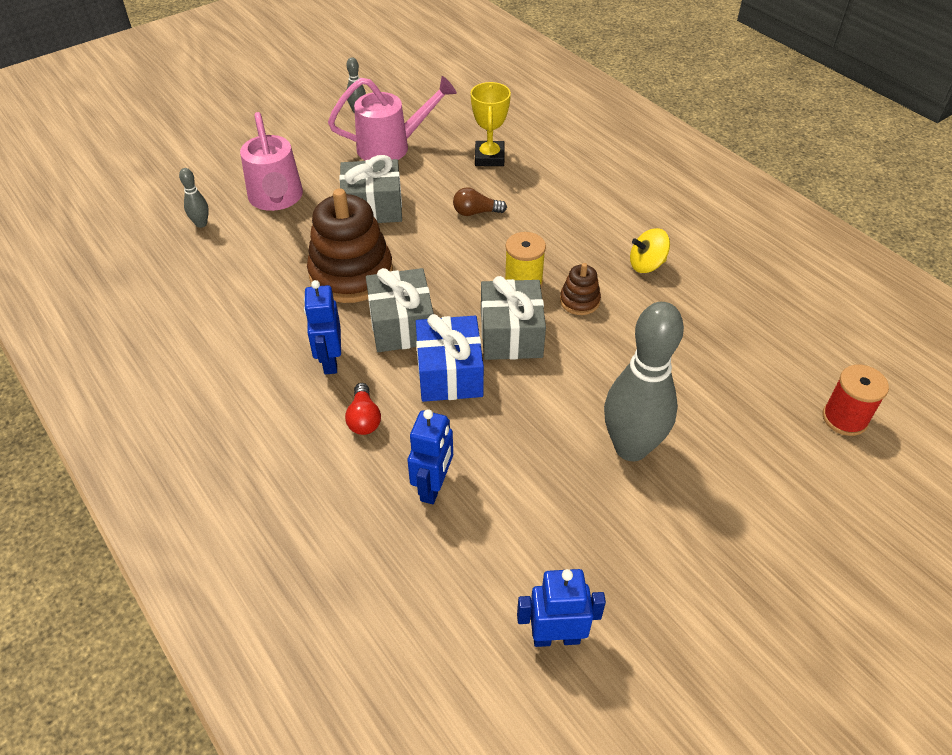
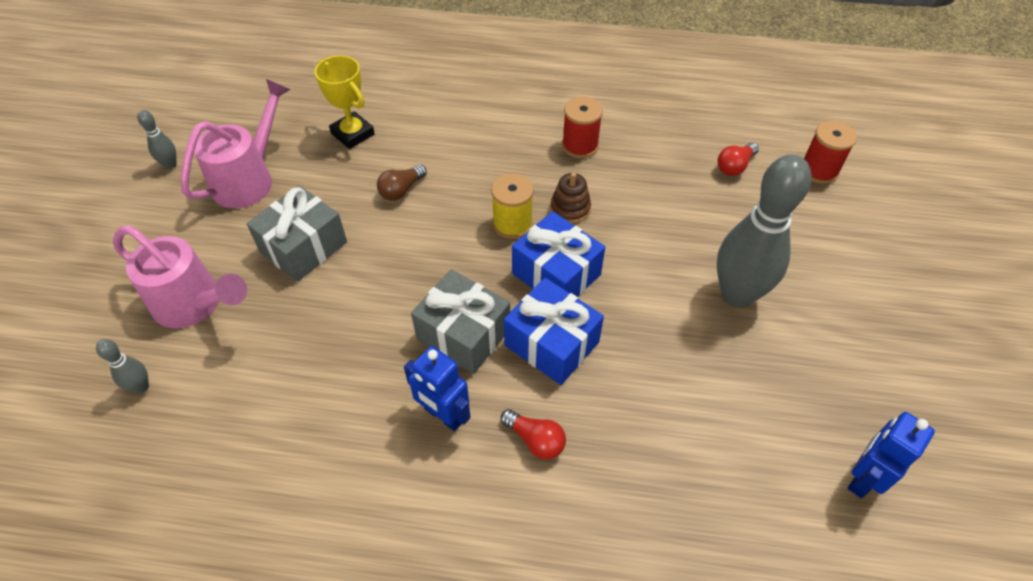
camera: 45 degrees left, 5 degrees up
(351, 274) = (362, 323): brown stacking toy -> none
(433, 487) = (655, 446): blue robot -> none
(511, 335) = (556, 274): grey gift -> blue gift
(646, 265) = (580, 146): yellow spinning top -> red spool
(763, 363) = (734, 166): none -> red light bulb

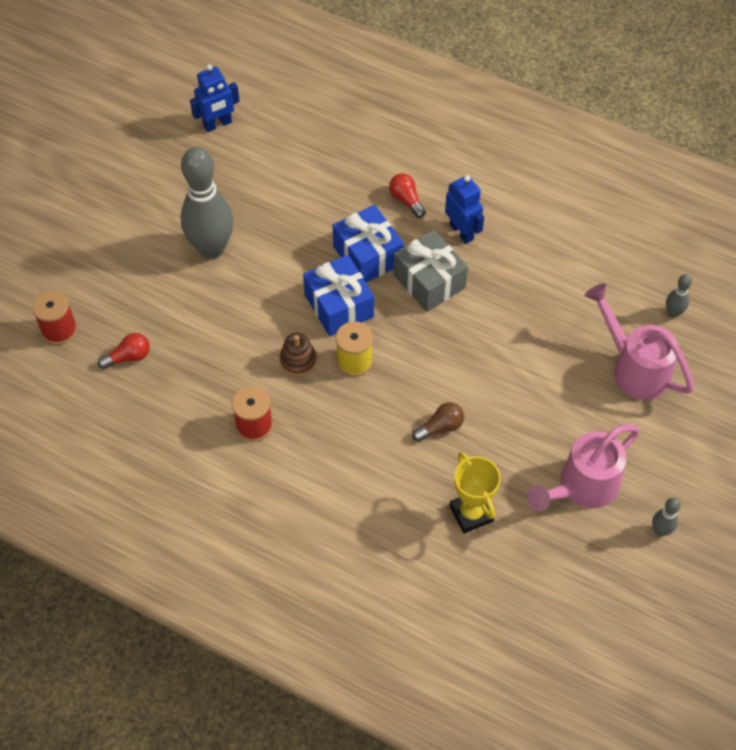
camera: 160 degrees left, 5 degrees up
(303, 247) = (539, 394): grey gift -> none

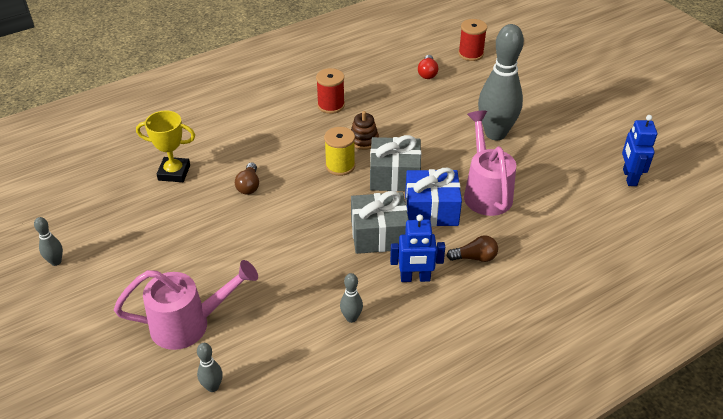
camera: 120 degrees right, 15 degrees down
(339, 306) = (394, 176): blue gift -> grey gift
(406, 200) = (475, 257): red light bulb -> brown light bulb
(537, 256) = (351, 318): none -> grey bowling pin
(582, 487) = (131, 236): pink watering can -> pink watering can (486, 192)

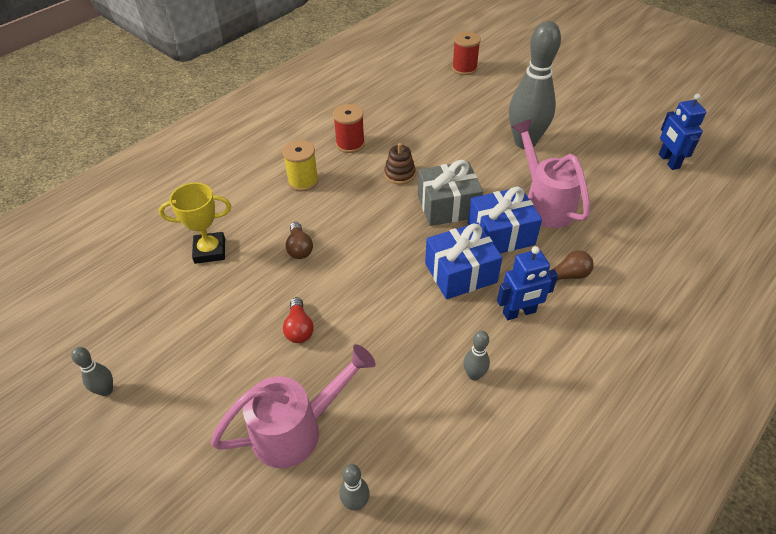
camera: 15 degrees left, 5 degrees up
(340, 166) = (387, 206): yellow spool -> yellow spool (303, 181)
(379, 235) = (460, 273): grey gift -> blue gift
(427, 73) = (432, 94): red light bulb -> red light bulb (299, 328)

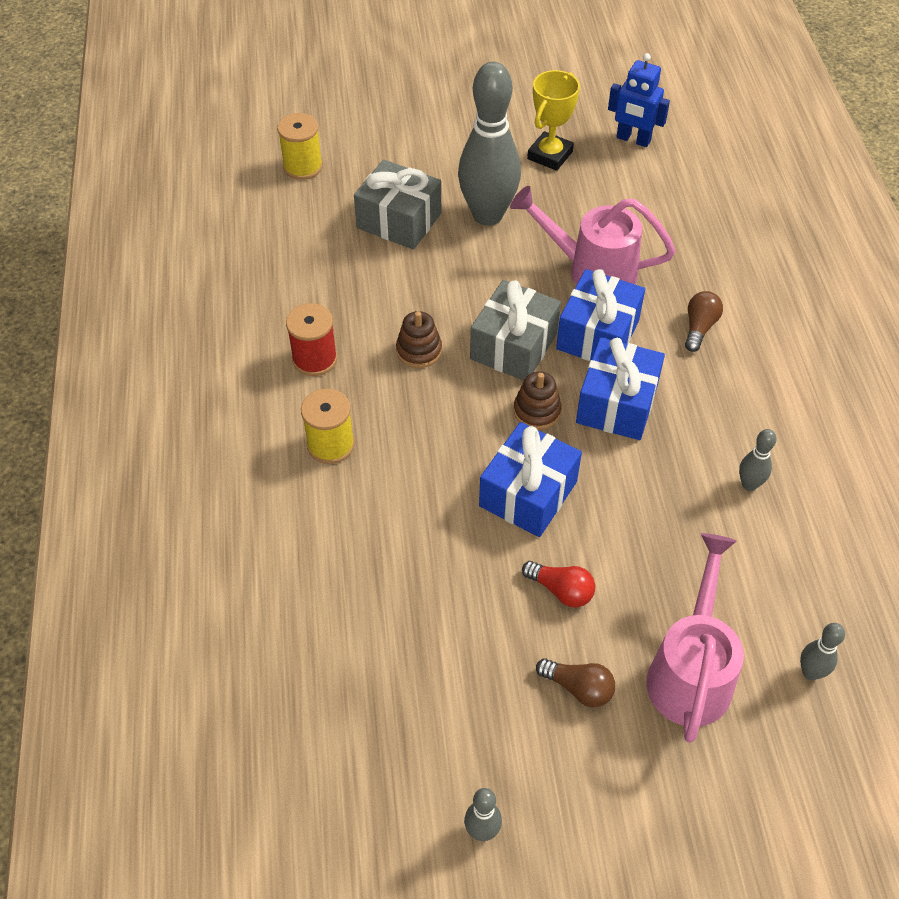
camera: 50 degrees left, 5 degrees up
(210, 251) = (354, 608): yellow trophy -> yellow trophy (550, 155)
(299, 248) = (441, 517): brown light bulb -> brown light bulb (578, 688)
(352, 273) = (528, 494): none -> blue gift
(414, 242) = (537, 411): none -> brown stacking toy
(464, 68) = (303, 167): red spool -> yellow spool
(475, 116) = (399, 220): none -> grey gift
(519, 312) = (709, 397): blue robot -> none

